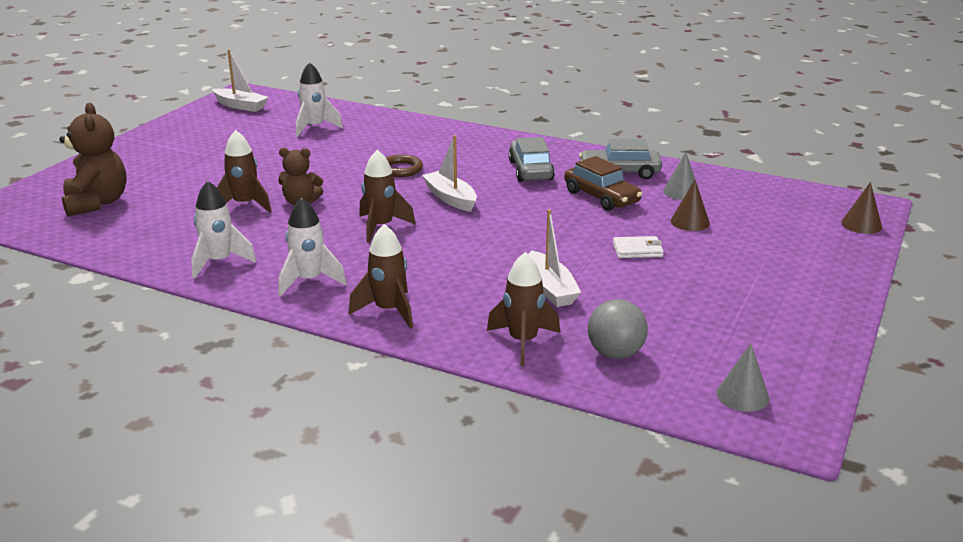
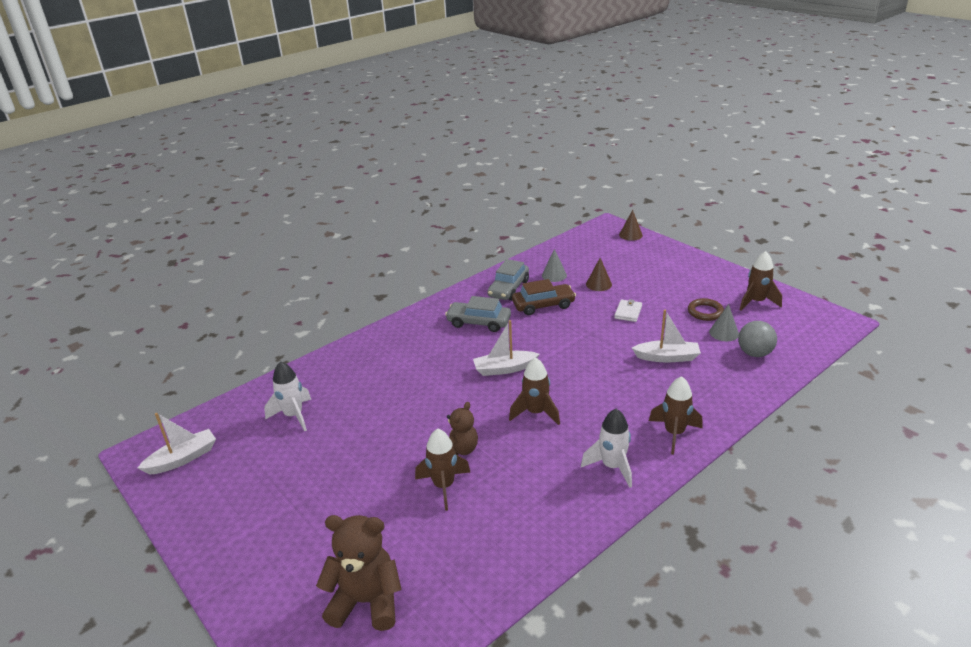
camera: 65 degrees left, 5 degrees up
(219, 262) = (555, 517): white rocket -> none
(401, 169) = (431, 382): brown ring -> brown ring (705, 312)
(523, 342) = (732, 384): brown rocket -> brown rocket (756, 302)
(742, 395) = (806, 325): grey cone -> grey cone (724, 333)

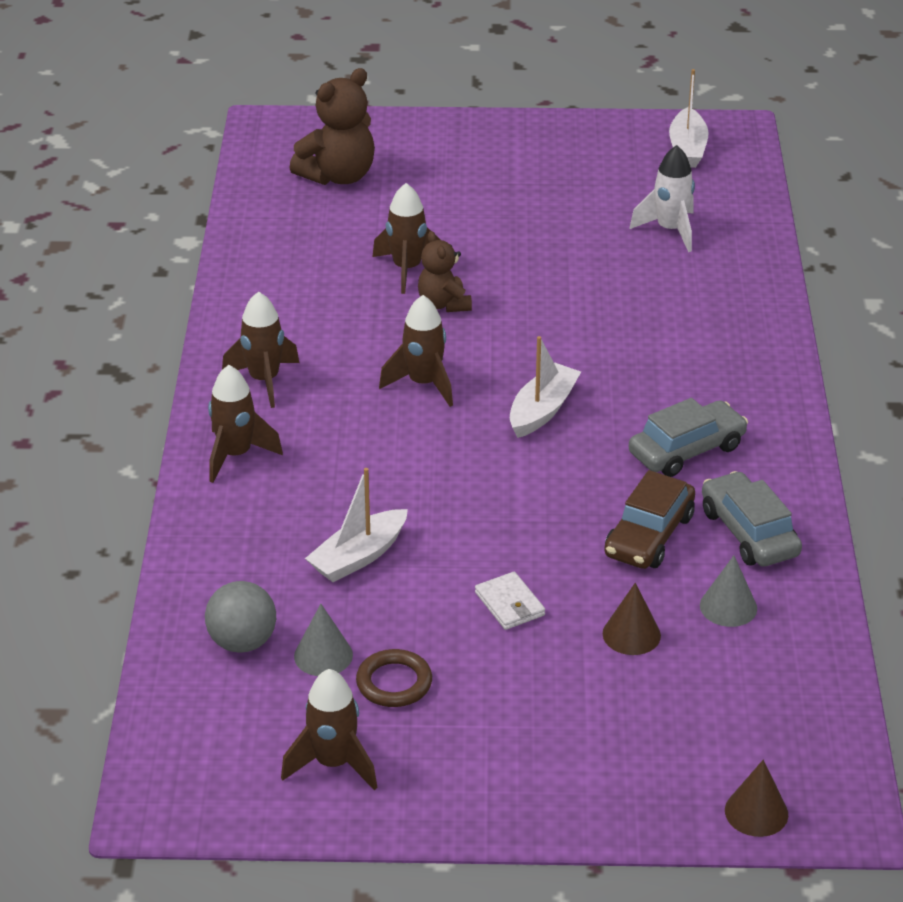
camera: 130 degrees right, 5 degrees up
(612, 466) = (264, 381): white rocket -> brown rocket

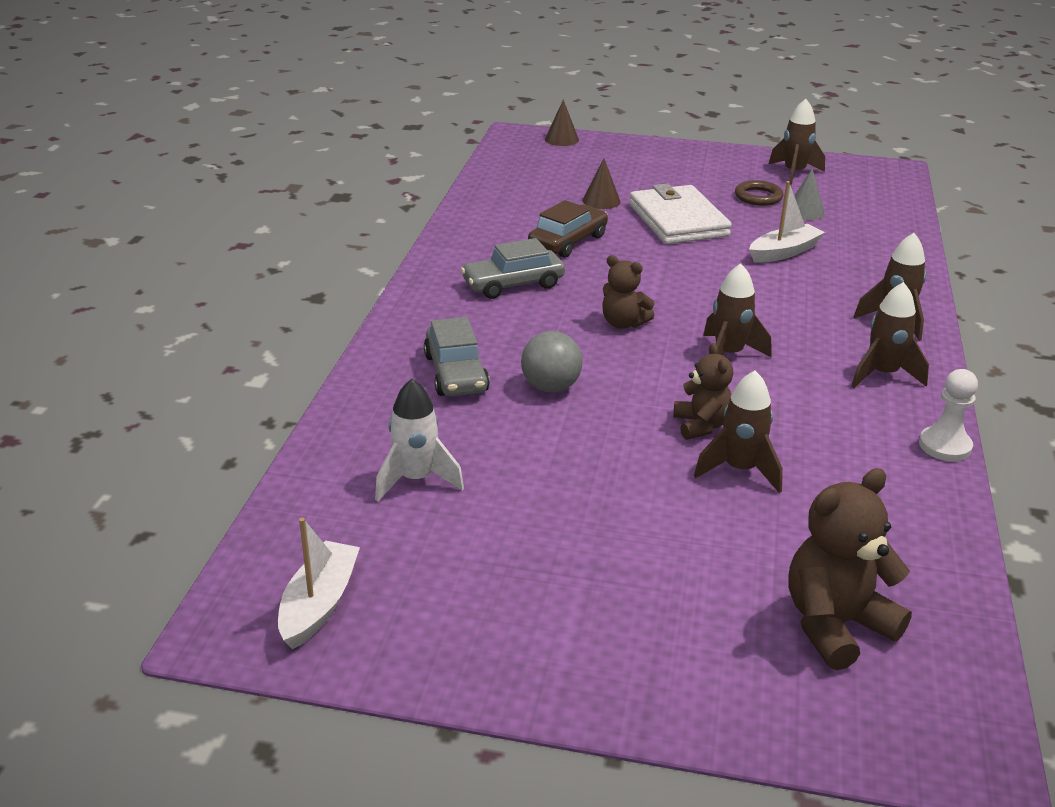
camera: 170 degrees left, 5 degrees down
(223, 312) = (945, 446): none -> white pawn
(242, 642) = (860, 222): grey ball -> grey ball (551, 387)
(510, 604) = (678, 220): white wallet -> white wallet, size x2.21
(542, 410) = (623, 323): white boat -> brown teddy bear
(728, 607) = (531, 205): grey cone -> none
(749, 533) = (494, 236): grey car -> grey car (455, 373)

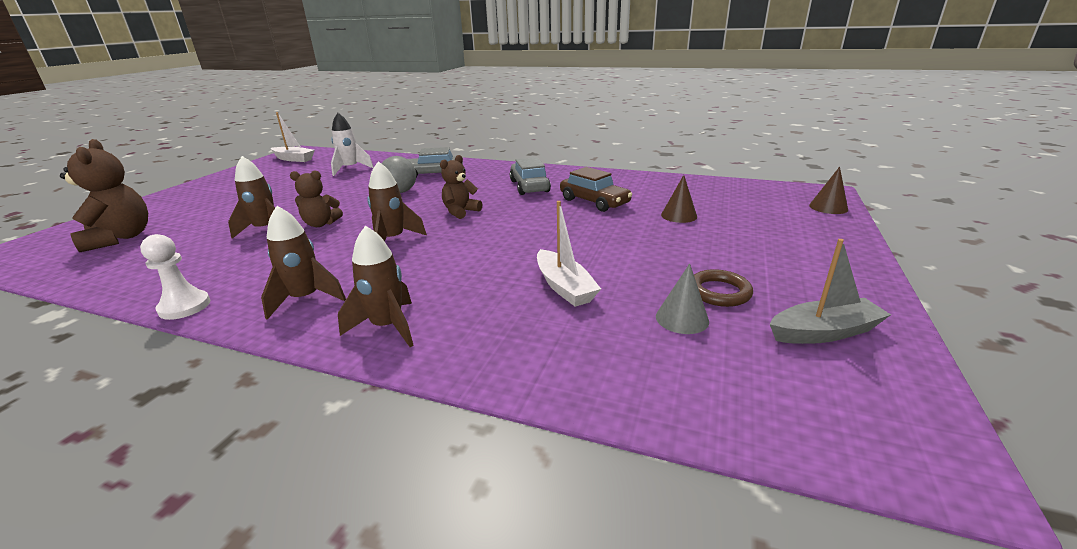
camera: 100 degrees right, 5 degrees down
(678, 220) = (640, 242): white wallet -> none
(794, 173) = (824, 332): brown rocket -> grey boat

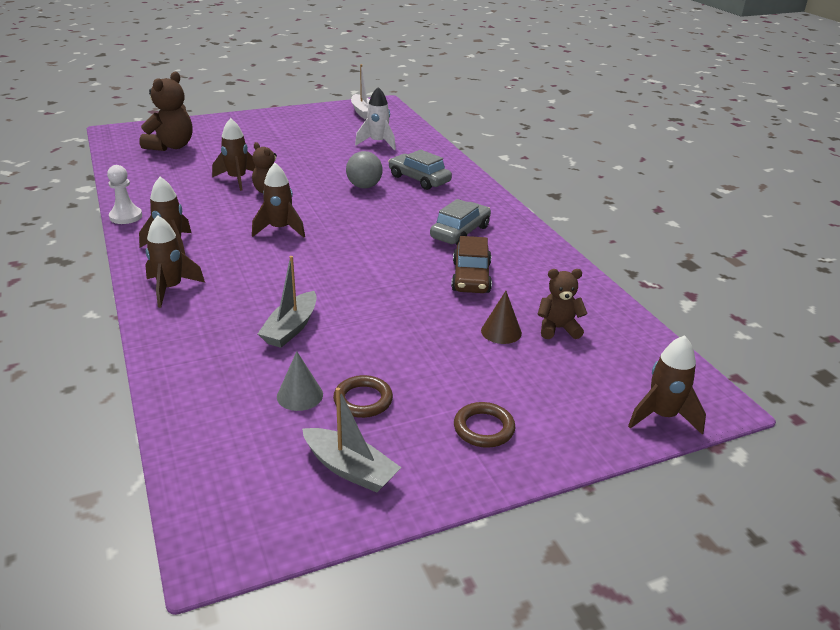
camera: 45 degrees right, 5 degrees up
(460, 211) = (362, 229): brown teddy bear -> brown teddy bear (558, 328)
(564, 287) = (291, 328): white boat -> grey boat
(801, 260) = (484, 428): none -> brown ring
(828, 207) = (662, 416): brown cone -> brown rocket

